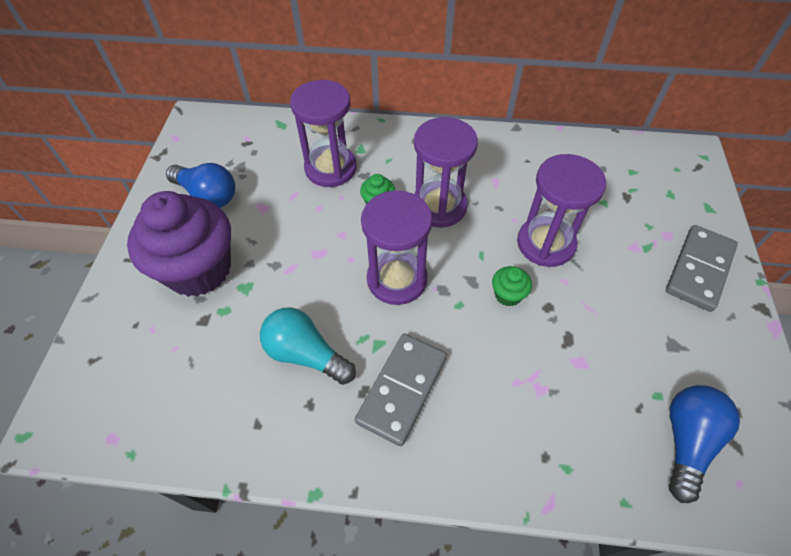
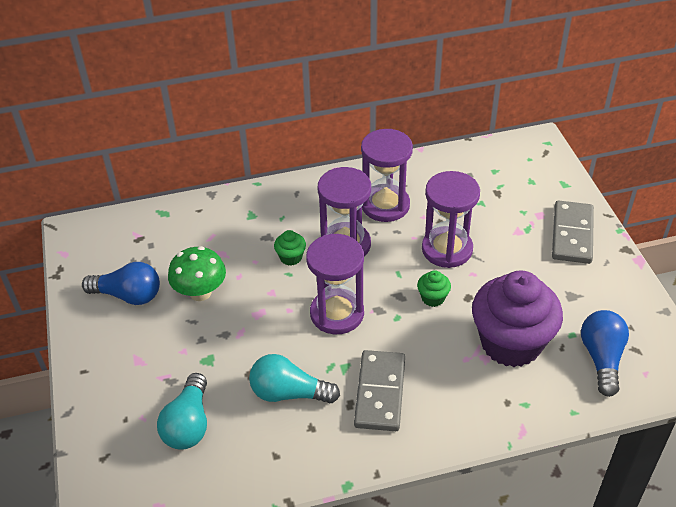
camera: 20 degrees left, 10 degrees down
(190, 353) = (188, 424): none -> turquoise light bulb
(199, 269) = (157, 358): purple cupcake -> purple cupcake (511, 343)
(274, 213) = (200, 292): none -> green mushroom
(330, 168) = (232, 239): purple hourglass -> purple hourglass (385, 205)

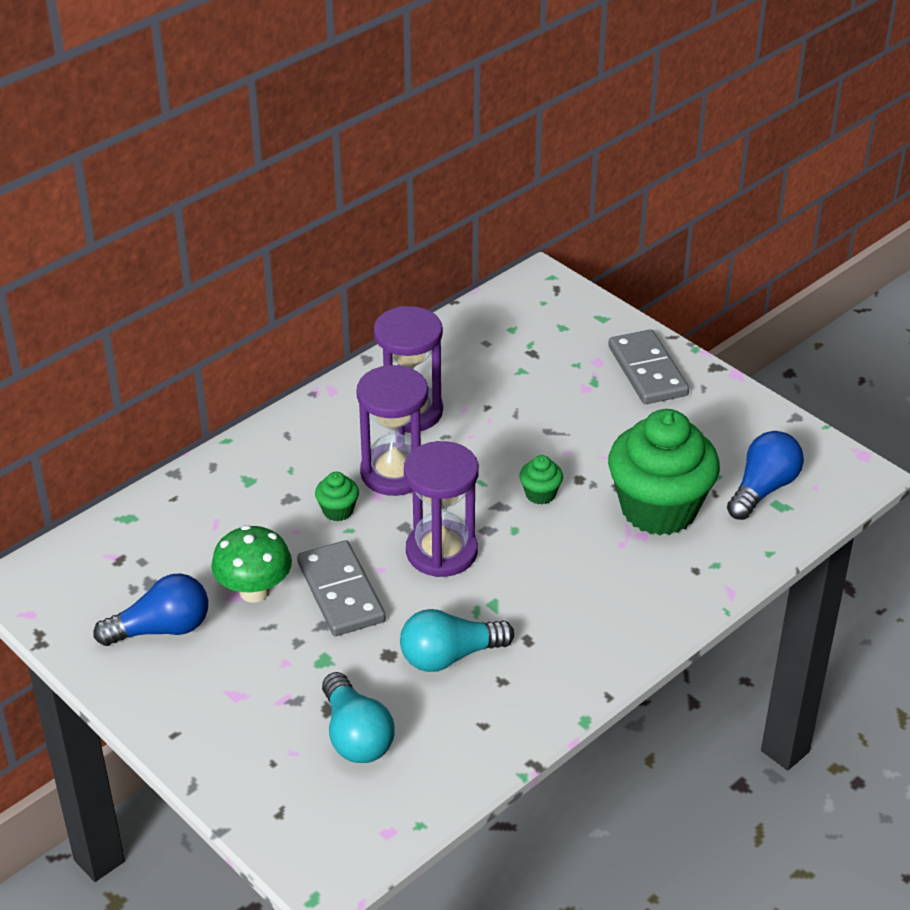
camera: 30 degrees left, 5 degrees down
(380, 393) = (553, 614): grey domino -> grey domino (341, 592)
(447, 249) = (518, 436): purple hourglass -> none
(511, 343) = (659, 509): purple cupcake -> green cupcake
(601, 358) = (763, 489): blue light bulb -> blue light bulb turned 60 degrees clockwise

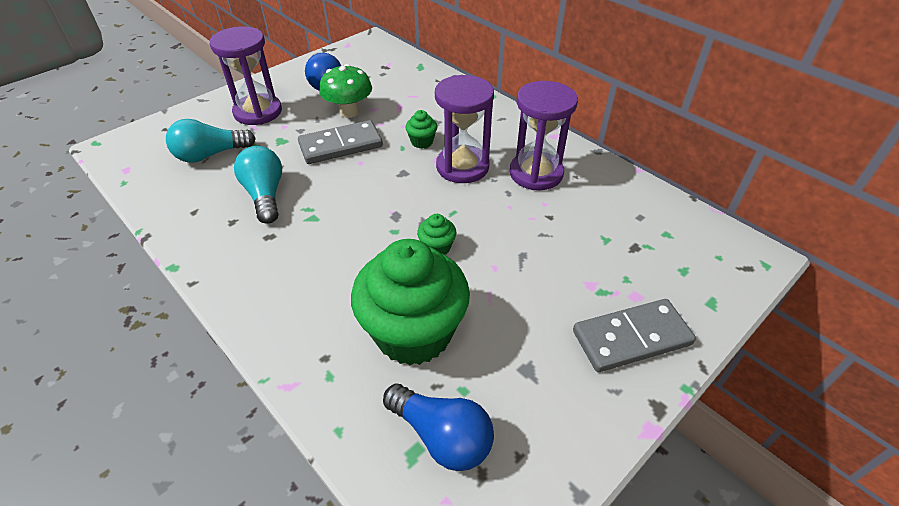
camera: 90 degrees right, 5 degrees up
(441, 552) = (373, 191): purple hourglass -> purple hourglass (258, 112)

